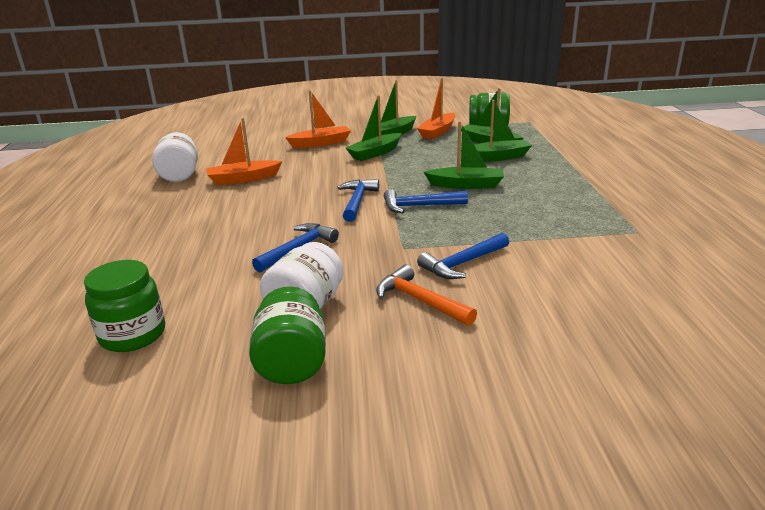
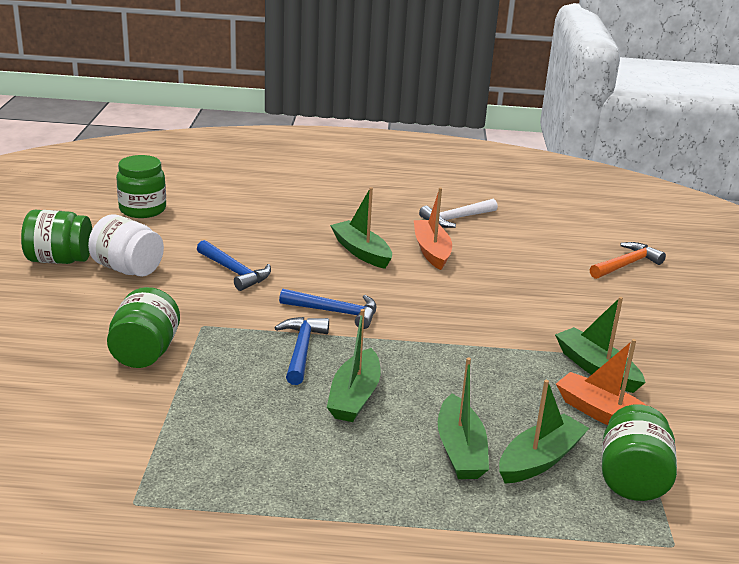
camera: 95 degrees right, 0 degrees up
(179, 175) = (456, 219): white jar -> white hammer
(321, 143) = (556, 306): orange boat -> none
(375, 153) = (505, 343): green boat -> green boat (361, 252)
(419, 300) = (97, 319): orange hammer -> orange hammer (626, 264)
(462, 264) = (145, 353): blue hammer -> green jar

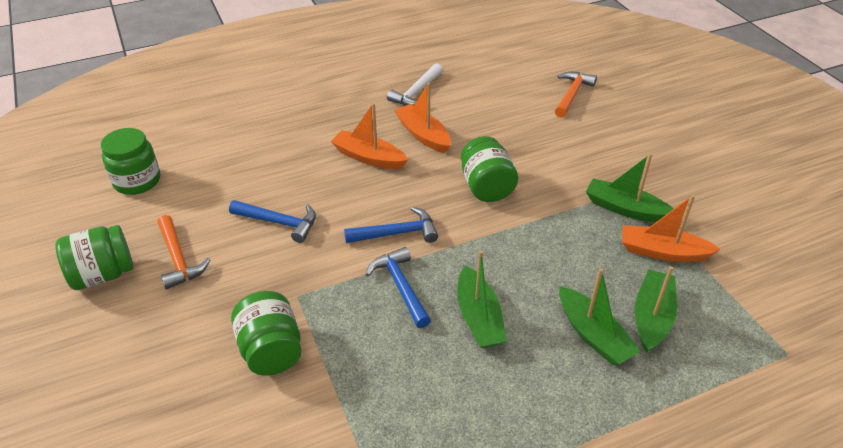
camera: 25 degrees left, 15 degrees up
(127, 269) = (179, 259): white jar -> orange hammer
(361, 252) = (369, 157): green boat -> orange boat
(632, 479) = (721, 305): green jar -> green jar (486, 187)

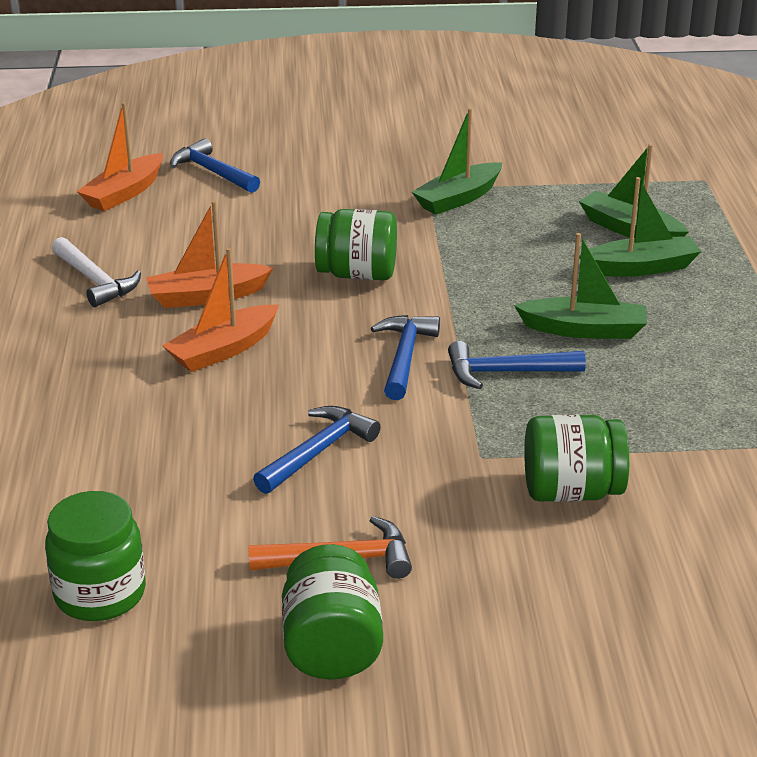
camera: 70 degrees left, 10 degrees down
(572, 94) = (212, 172): orange hammer -> blue hammer
(662, 252) = (539, 198): orange boat -> orange boat (124, 193)

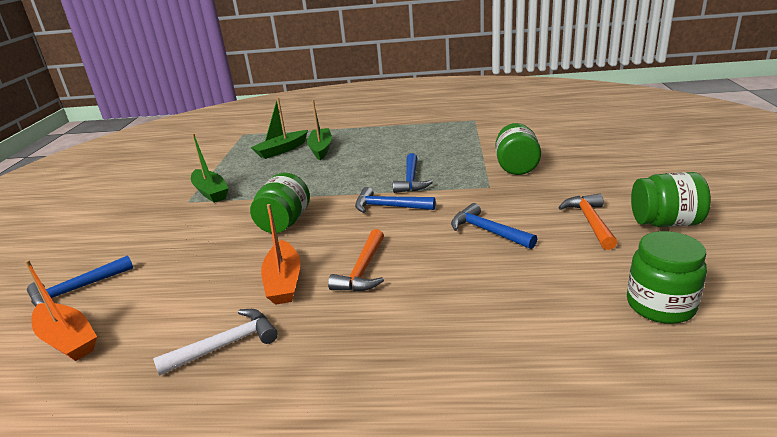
camera: 80 degrees left, 5 degrees down
(223, 350) = (363, 270): orange boat -> orange hammer
(584, 330) = (375, 162): green boat -> none

